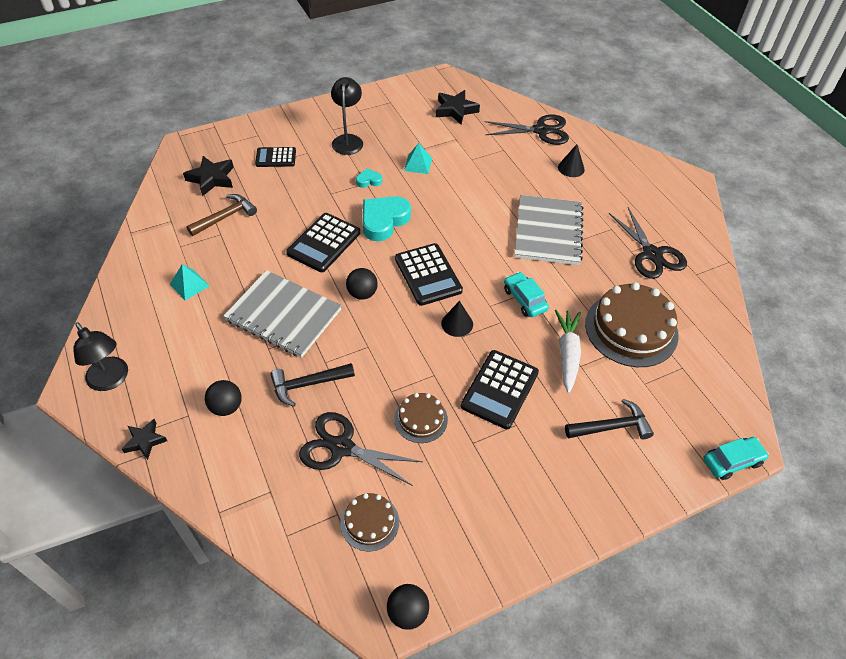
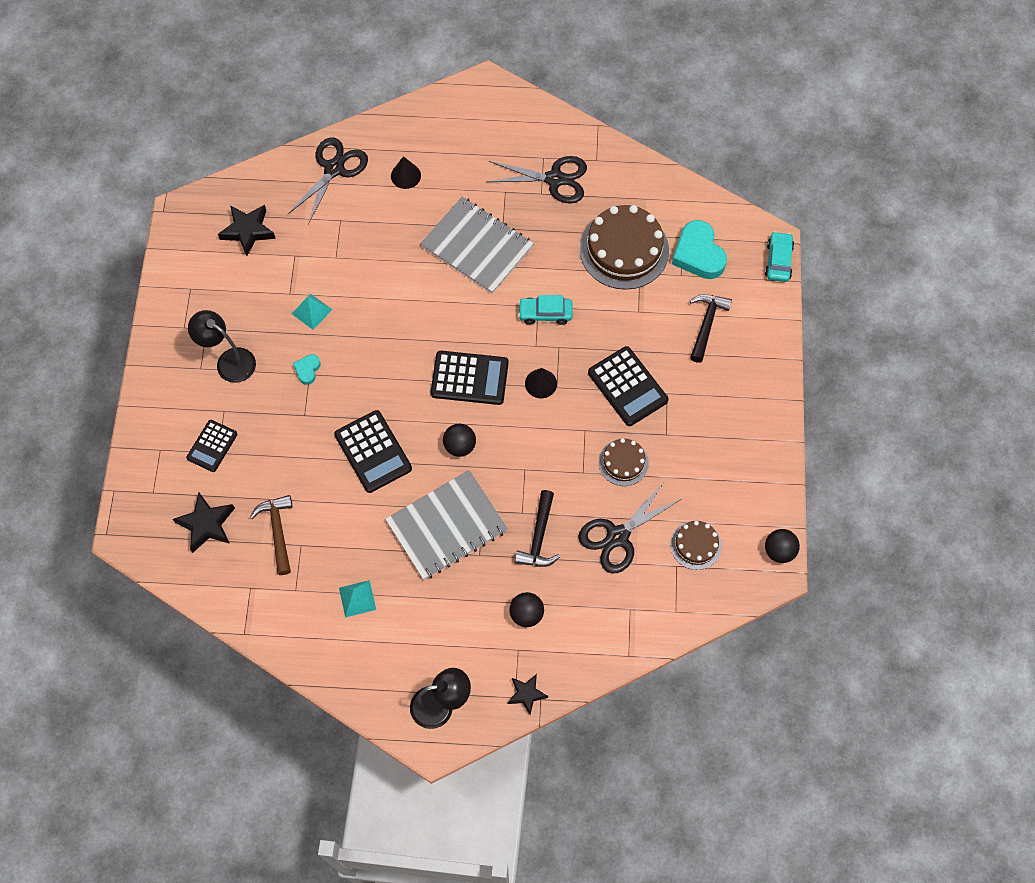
camera: 60 degrees left, 15 degrees up
(384, 221) = (375, 383): turquoise heart -> turquoise heart (698, 254)
(567, 353) = (621, 314): white carrot -> none

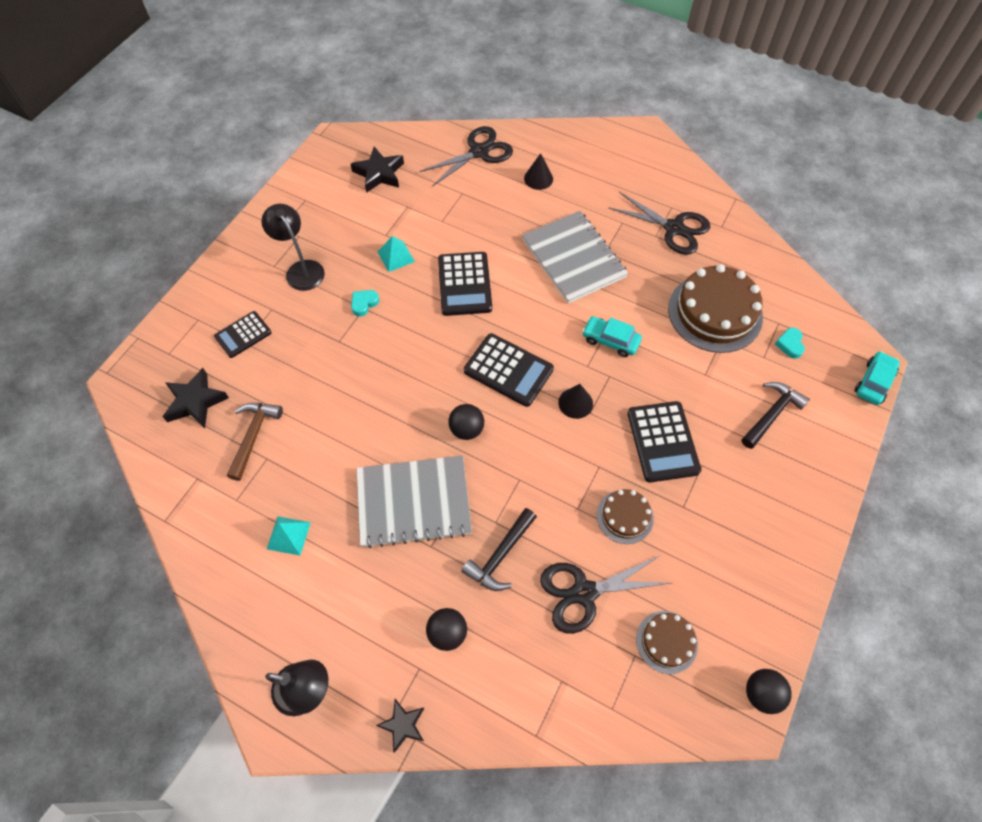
camera: 25 degrees right, 5 degrees down
(373, 452) = (382, 400): black calculator -> black calculator (464, 284)
(698, 254) = (790, 344): turquoise heart -> turquoise heart, size x0.49

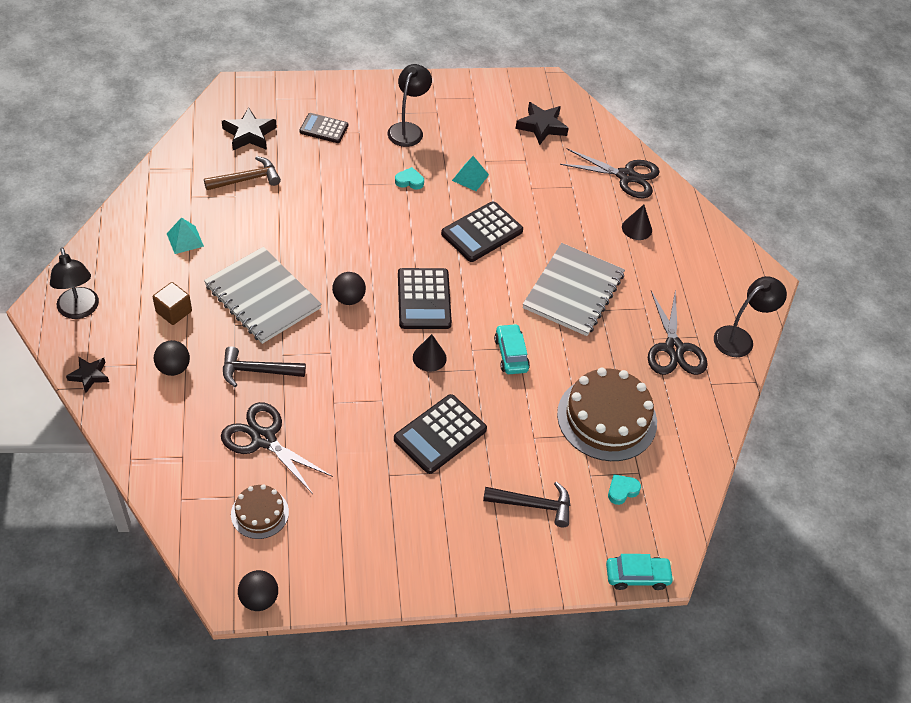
camera: 50 degrees right, 10 degrees down
(375, 595) = (174, 311): none -> brown cube
(625, 516) = (349, 437): brown cake -> none
(689, 182) = (740, 338): none -> black lamp

